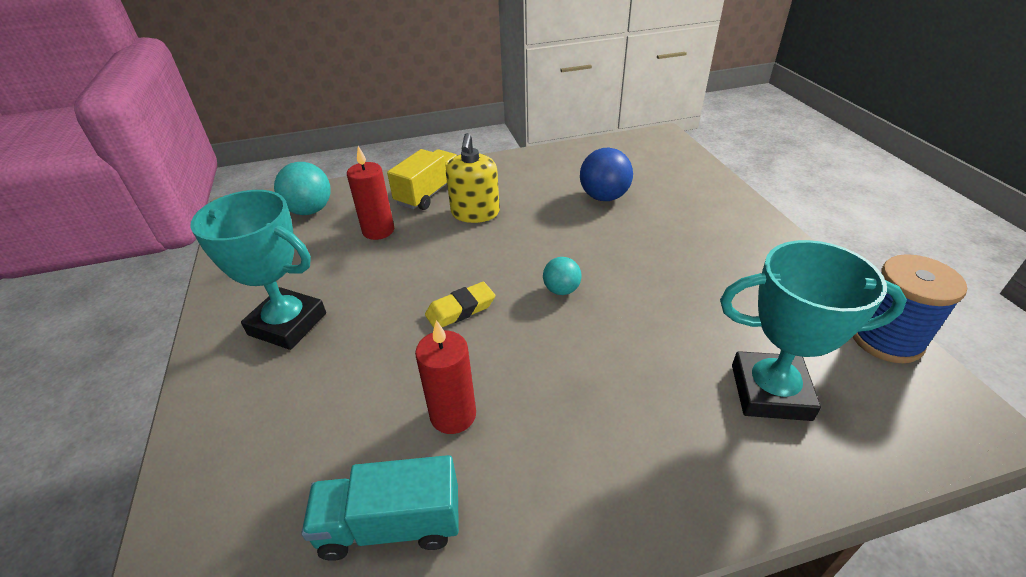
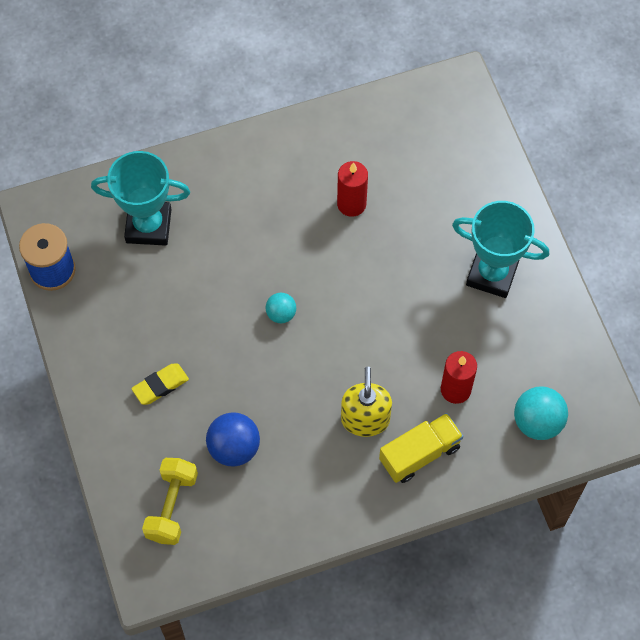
camera: 175 degrees right, 25 degrees up
(391, 524) = (374, 142): turquoise truck -> none
(429, 193) = (419, 454): yellow truck -> yellow truck turned 150 degrees counterclockwise
(460, 310) = (360, 291): yellow eraser -> yellow eraser (160, 385)
(654, 168) = (172, 506): none -> yellow dumbbell

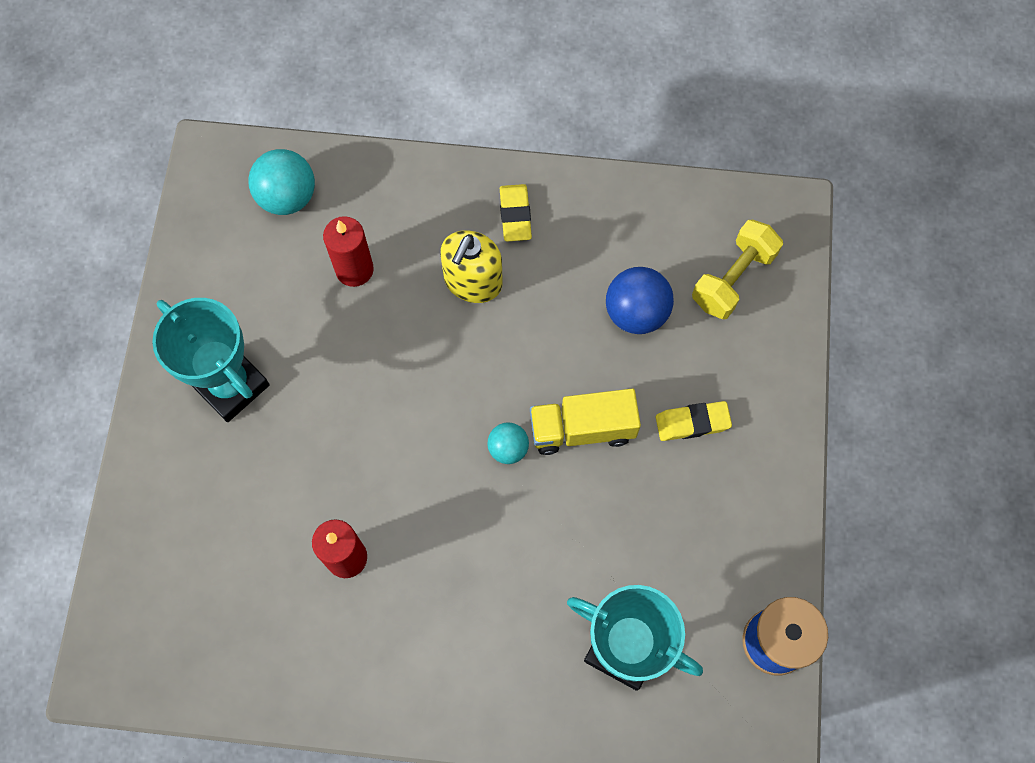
camera: 155 degrees left, 5 degrees up
(360, 484) = (515, 215): none -> yellow eraser
(419, 454) = (433, 218): yellow truck -> yellow truck (582, 429)

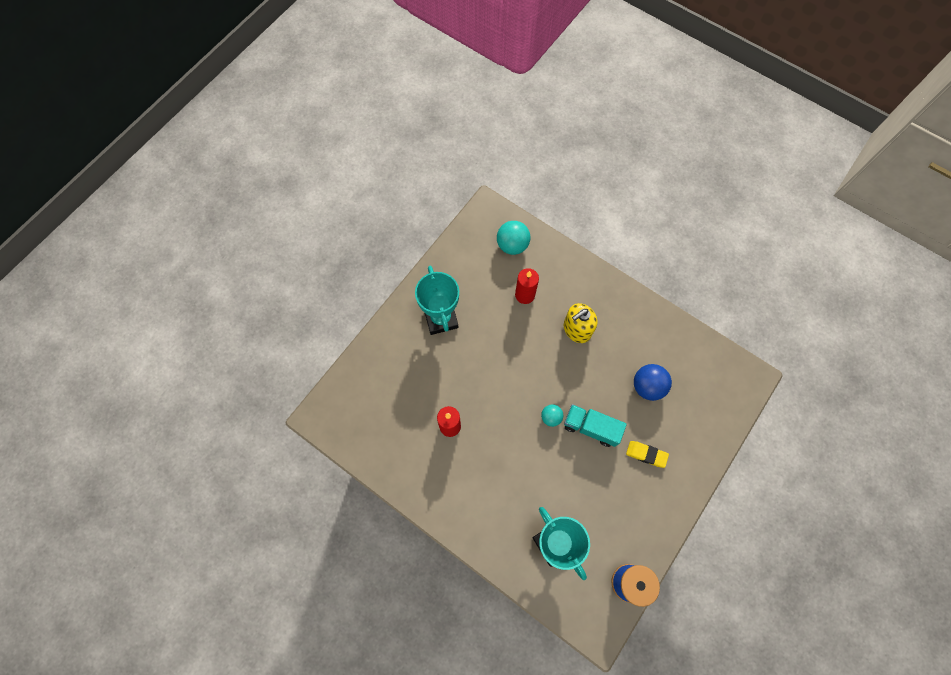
camera: 30 degrees right, 0 degrees up
(515, 215) = (614, 309): yellow eraser -> none
(582, 429) = (591, 428): yellow truck -> turquoise truck
(733, 279) = (705, 395): yellow dumbbell -> none

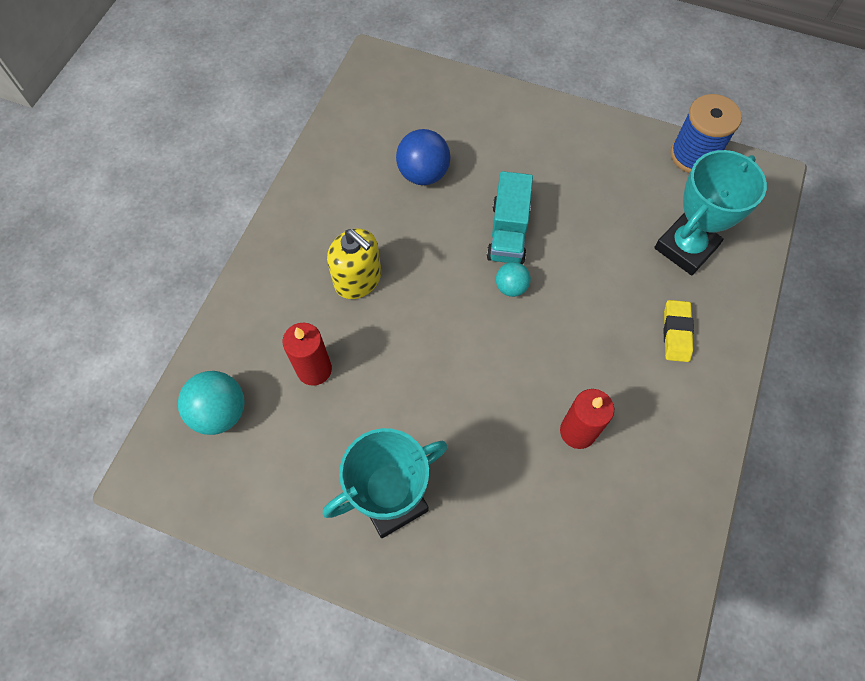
camera: 105 degrees left, 5 degrees down
(646, 454) = (521, 161): yellow eraser -> yellow eraser (676, 333)

